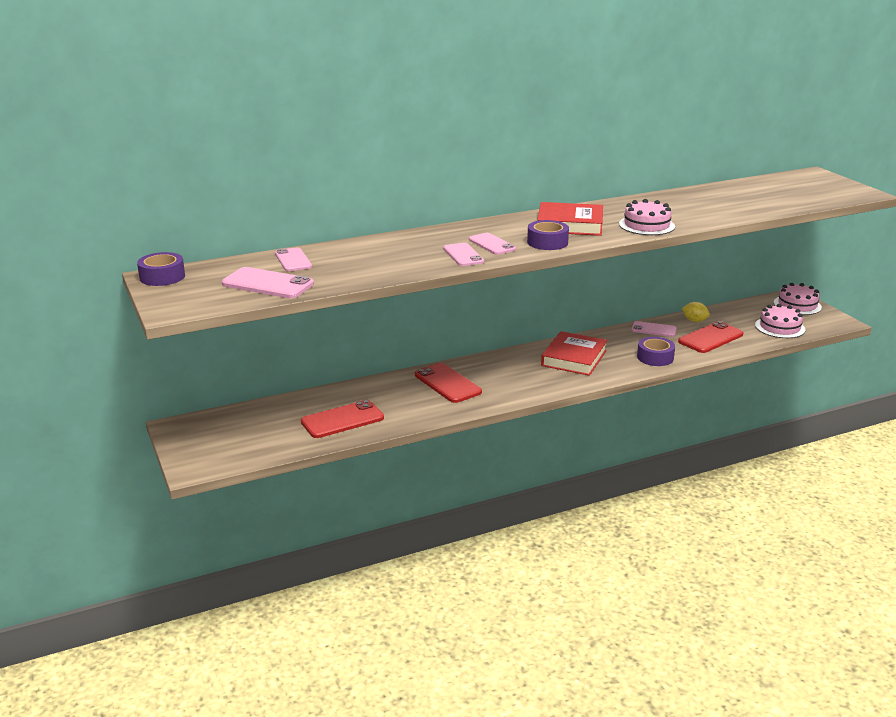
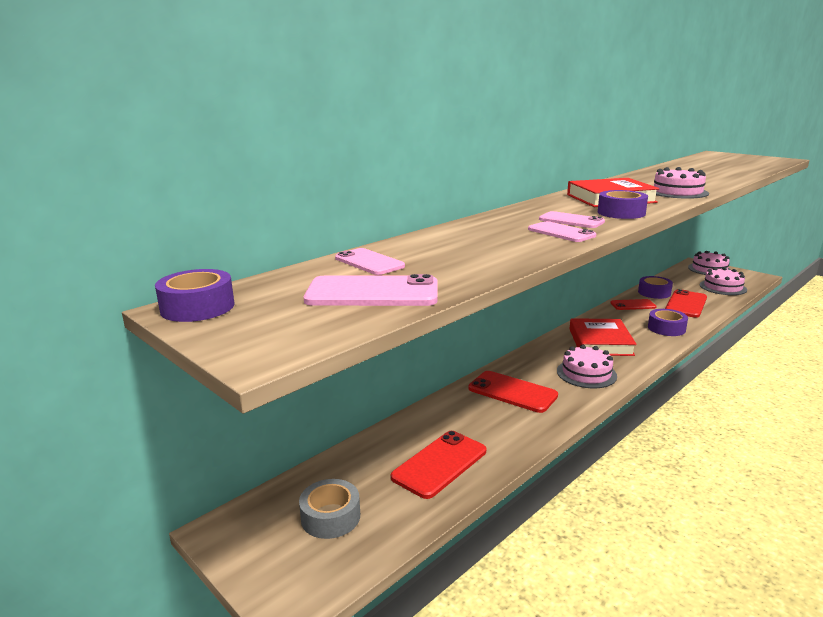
camera: 20 degrees left, 5 degrees down
(245, 434) = (330, 517): none -> grey tape
(527, 381) = (586, 373): none -> pink cake
(653, 329) = (633, 305): pink phone -> red phone
(694, 321) = (654, 292): yellow lemon -> purple tape

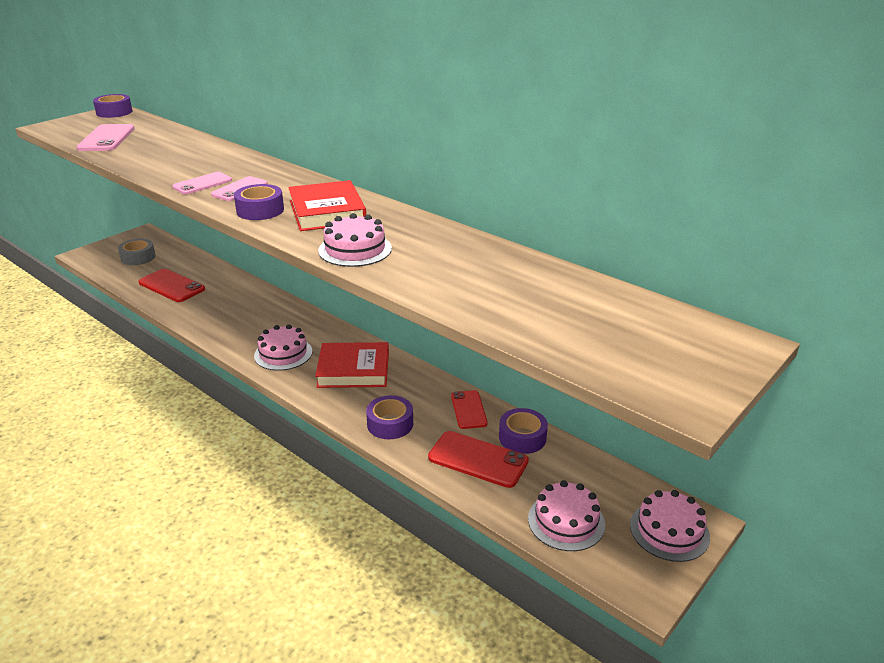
camera: 85 degrees right, 10 degrees up
(369, 262) = (163, 135): pink phone -> none
(512, 392) = (258, 314): red phone -> none

